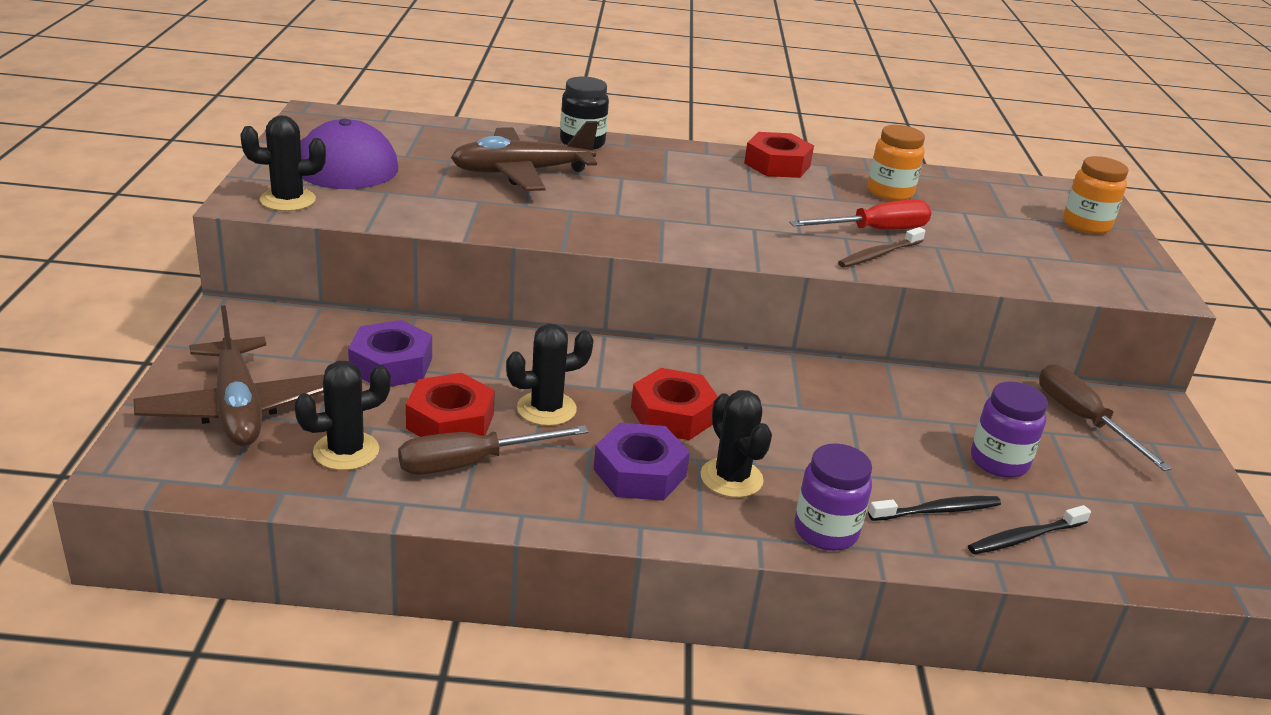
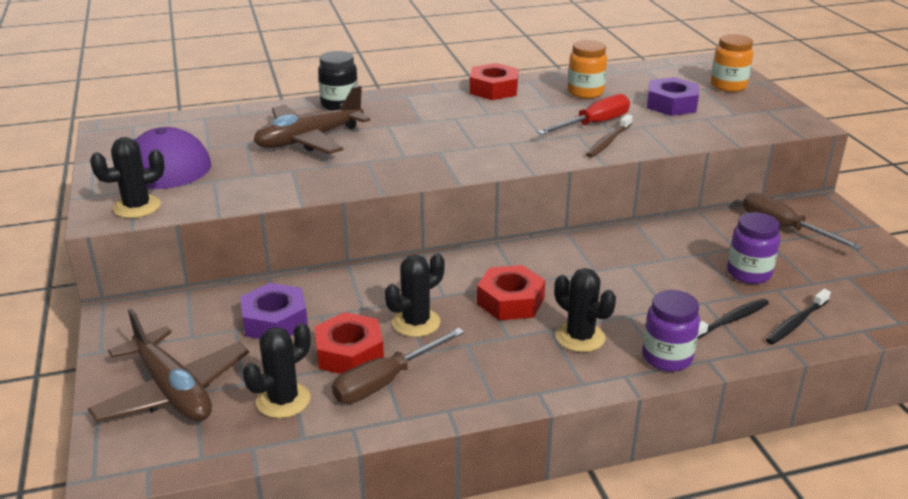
camera: 15 degrees left, 0 degrees up
(640, 472) = (514, 352): purple nut -> purple nut (671, 104)

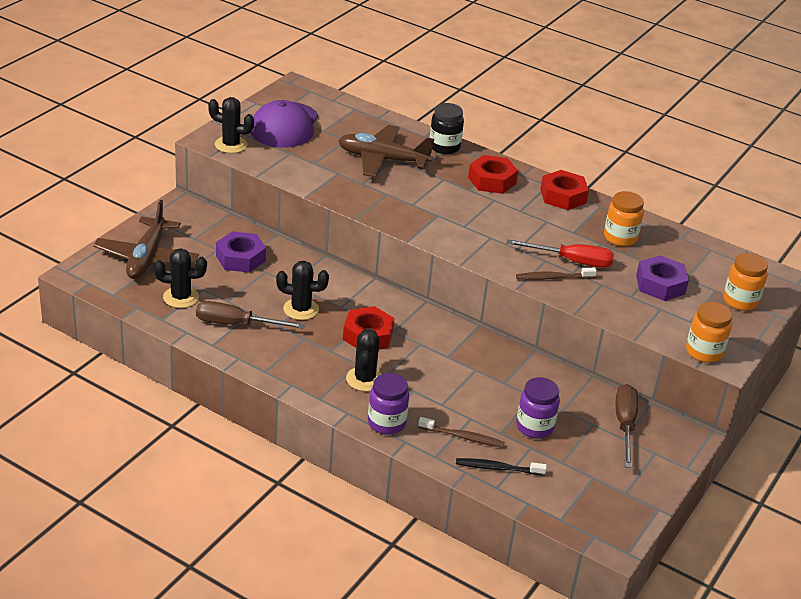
camera: 45 degrees right, 5 degrees up
(349, 353) = (245, 299): red nut -> red nut (492, 180)
(730, 320) = (463, 437): black toothbrush -> brown toothbrush
(785, 126) = (704, 352): none -> orange jar

